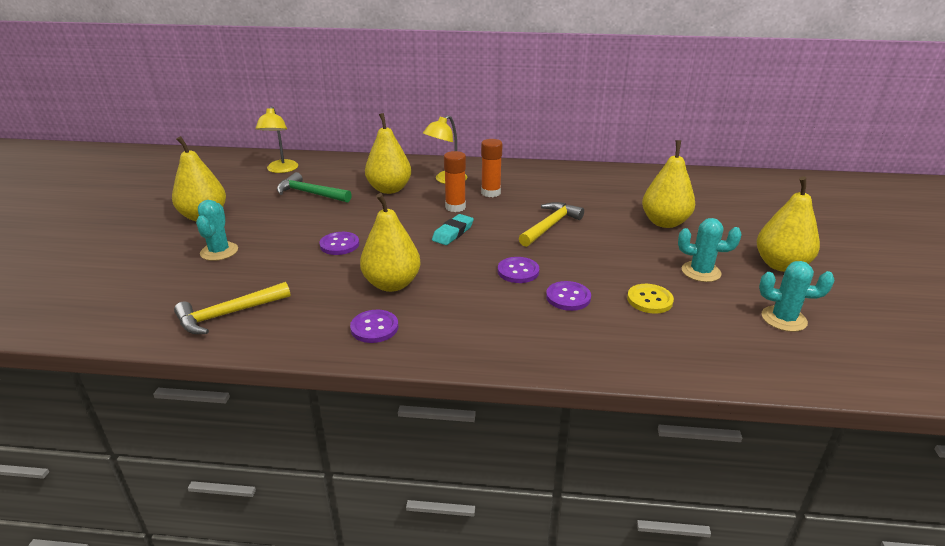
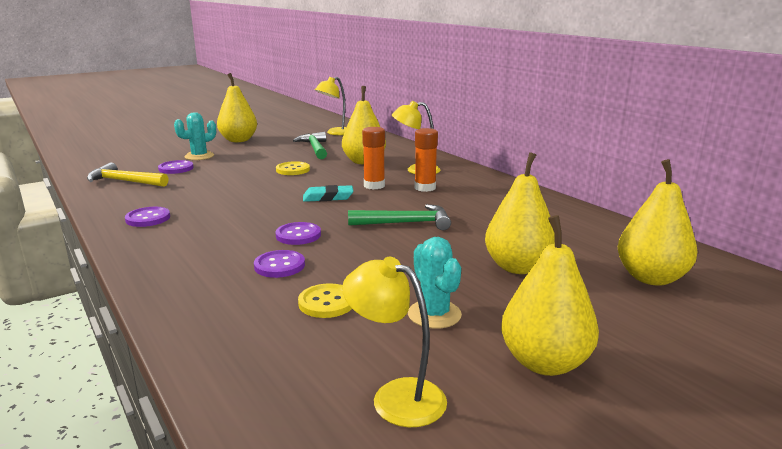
camera: 50 degrees right, 10 degrees down
(339, 245) = (253, 176): purple button -> purple button (176, 168)
(355, 223) = (293, 170): none -> yellow button
(392, 284) = (217, 205): yellow pear -> yellow pear (651, 278)
(550, 226) = (406, 223): yellow hammer -> green hammer
(783, 319) = (396, 396): turquoise cactus -> yellow lamp

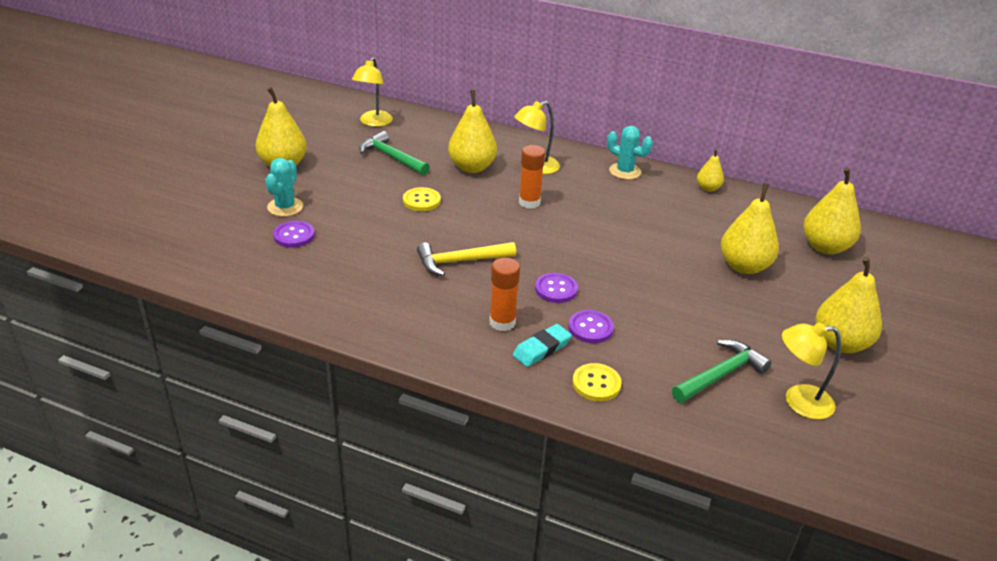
camera: 35 degrees left, 15 degrees up
(124, 181) = (273, 274): yellow hammer -> yellow hammer (460, 261)
(148, 218) = (394, 317): purple button -> none
(327, 303) = (671, 349): yellow button -> yellow button (596, 384)
(328, 197) = (512, 232): turquoise eraser -> turquoise eraser (541, 349)
(406, 223) = (617, 244): green hammer -> green hammer (721, 374)
(425, 188) = (575, 192): orange glue stick -> orange glue stick (502, 322)
(434, 314) = (745, 331): turquoise cactus -> turquoise cactus (625, 171)
(565, 210) = (708, 188): none -> yellow pear

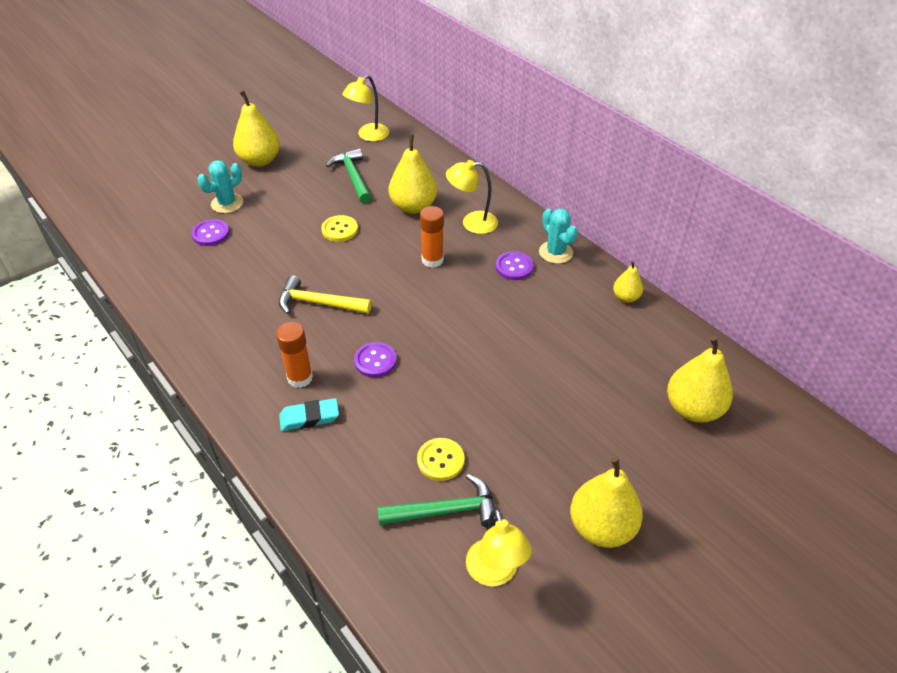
camera: 30 degrees right, 10 degrees up
(590, 328) = (370, 413): purple button -> purple button (514, 267)
(596, 384) = (324, 472): yellow button -> yellow button (440, 460)
(744, 266) = (580, 400): yellow pear -> none
(798, 401) = (495, 573): yellow lamp -> yellow lamp turned 135 degrees counterclockwise

